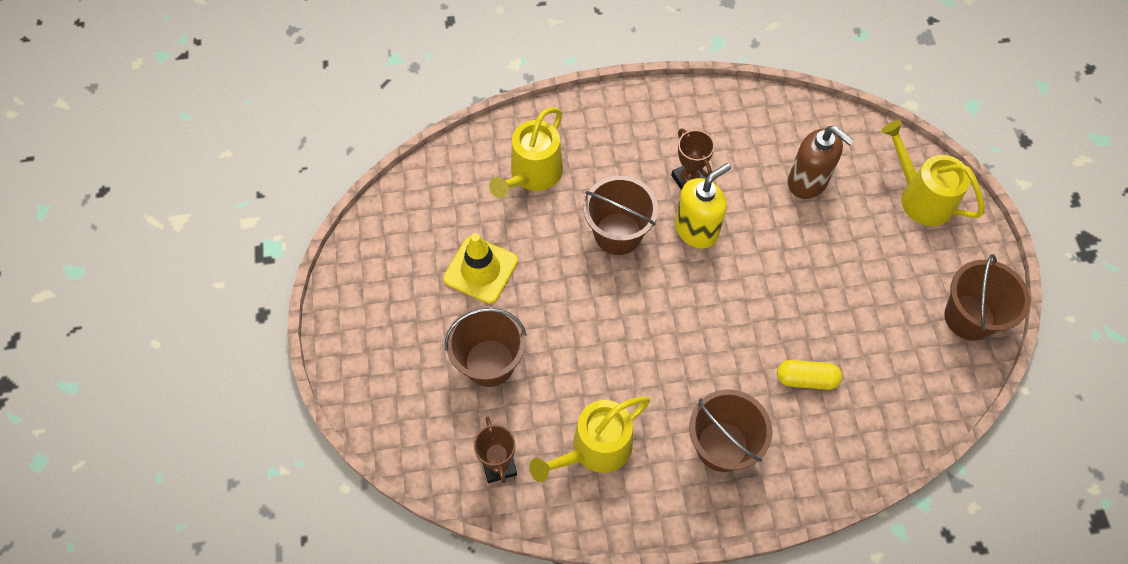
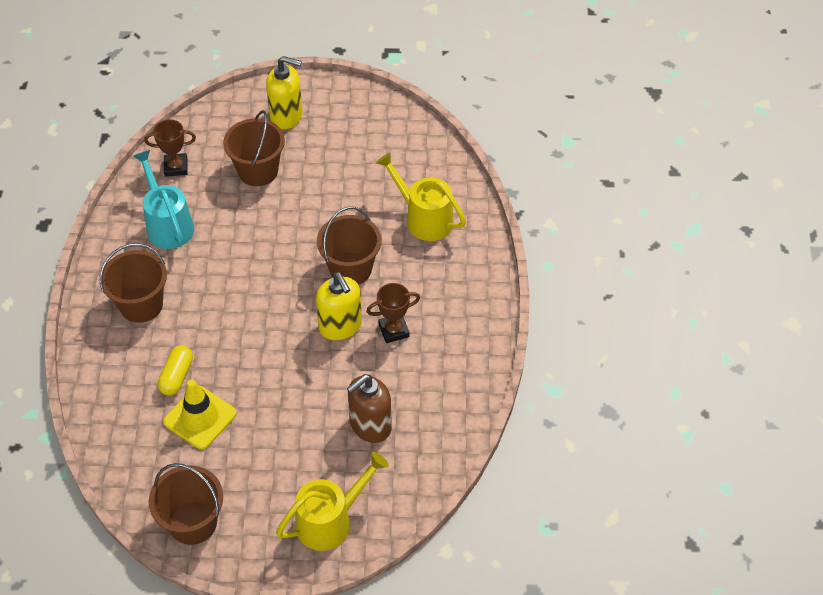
camera: 100 degrees right, 10 degrees down
(392, 349) = (287, 116): none -> yellow soap dispenser
(480, 270) = (340, 174): yellow traffic cone -> yellow traffic cone (200, 417)
(595, 449) = (167, 224): yellow watering can -> turquoise watering can

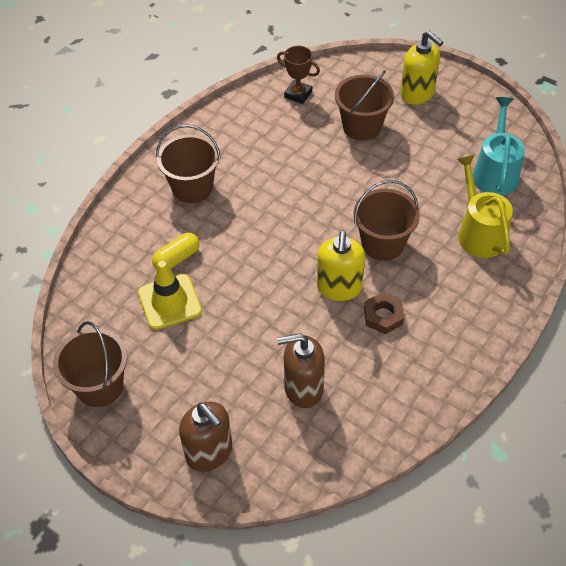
camera: 35 degrees right, 0 degrees up
(167, 224) = (259, 135): turquoise watering can -> turquoise watering can (495, 173)
(330, 520) = (209, 452): yellow watering can -> brown soap dispenser
(393, 330) = (383, 316): brown trophy -> brown nut

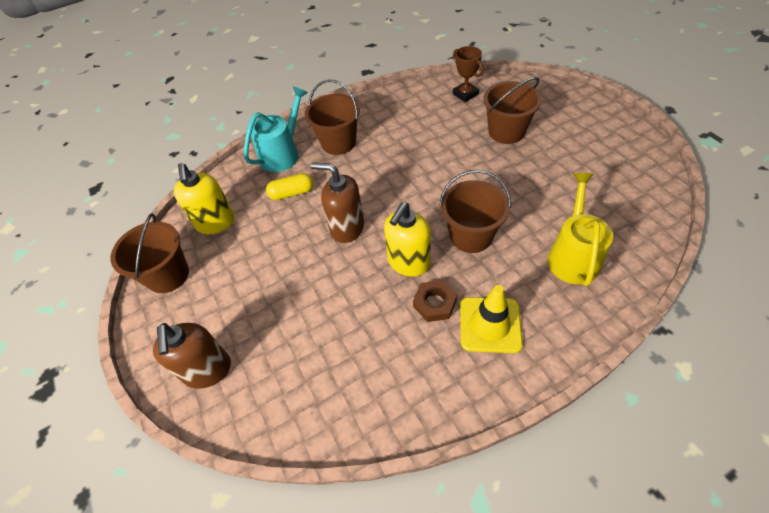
camera: 30 degrees right, 0 degrees up
(169, 302) = (263, 226): yellow traffic cone -> yellow traffic cone (490, 324)
(303, 388) = (322, 344): brown soap dispenser -> brown soap dispenser (347, 228)
(417, 94) = (572, 117): yellow soap dispenser -> yellow soap dispenser (215, 223)
(495, 173) = (617, 204): turquoise watering can -> turquoise watering can (283, 153)

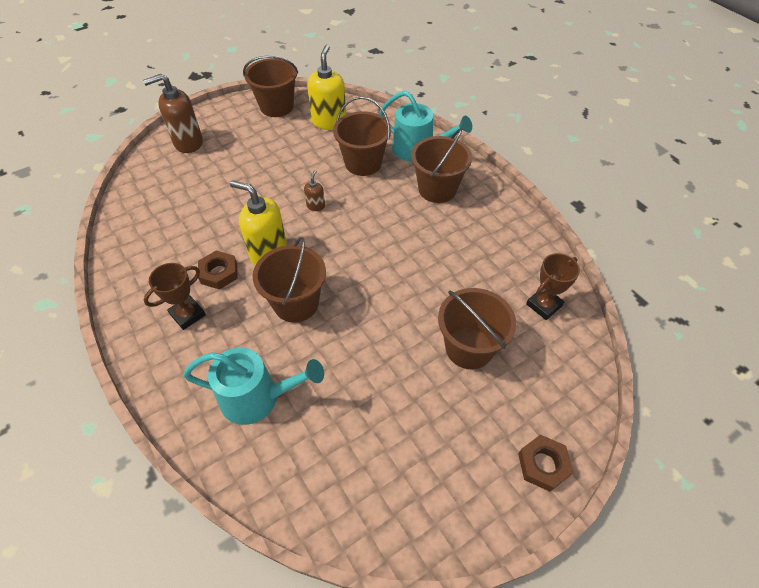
camera: 80 degrees right, 0 degrees up
(215, 223) = (329, 121): yellow soap dispenser -> yellow soap dispenser turned 120 degrees clockwise
(292, 193) = (363, 163): yellow capsule -> brown bucket
(347, 228) = (316, 206): brown soap dispenser -> brown soap dispenser, size x0.47
(490, 324) = (187, 314): yellow traffic cone -> brown trophy
(572, 255) = (258, 397): yellow watering can -> turquoise watering can
(589, 105) = (543, 464): none -> brown nut

